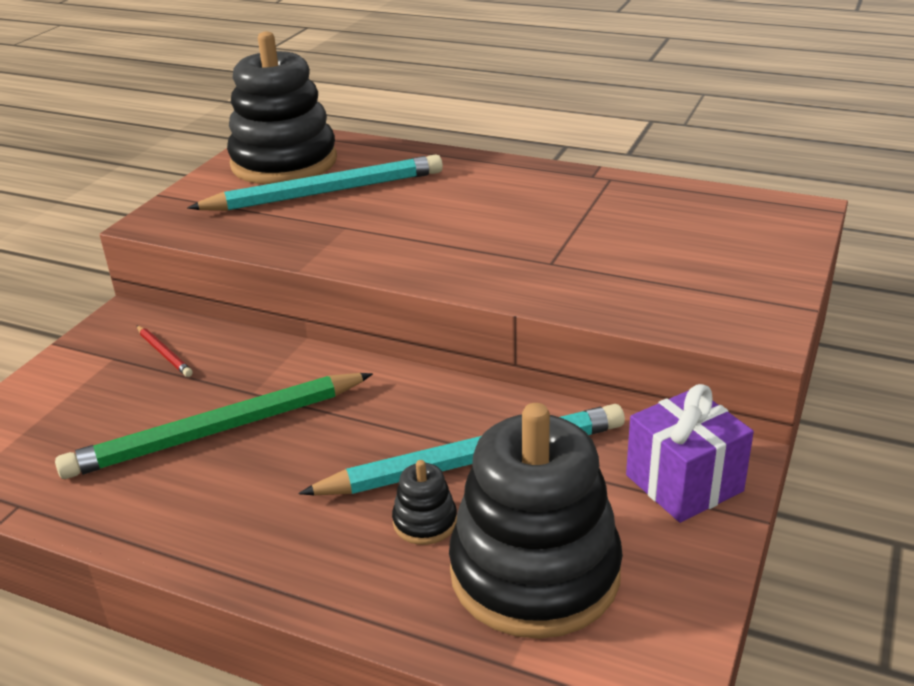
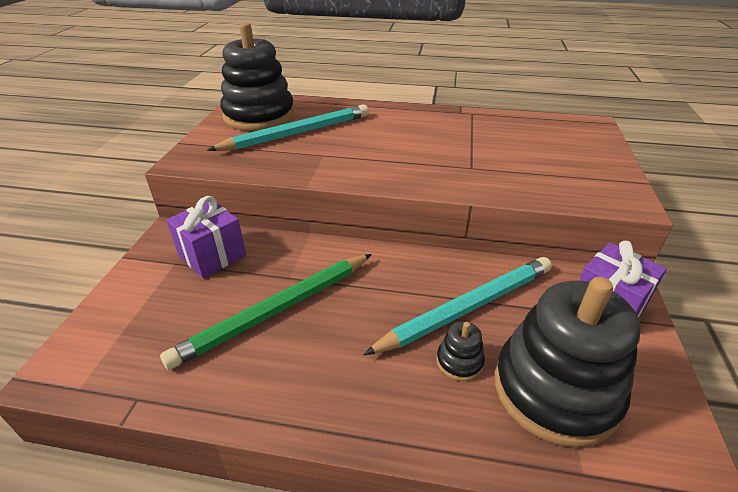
camera: 15 degrees left, 5 degrees up
(164, 353) = (212, 255): red pencil -> purple gift

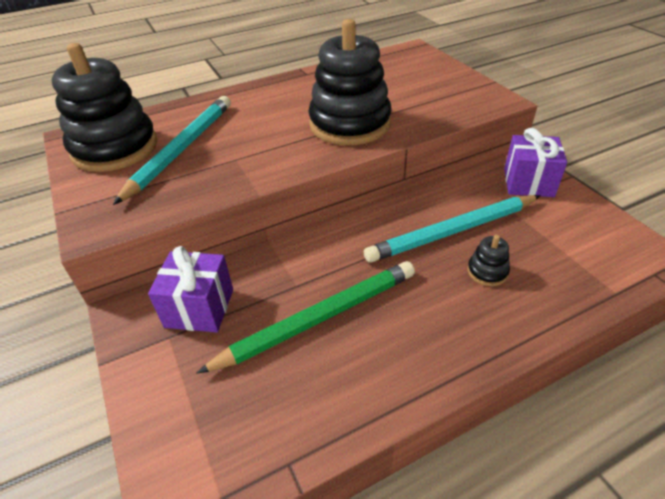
camera: 35 degrees left, 5 degrees up
(276, 311) = (319, 318): green pencil -> green pencil turned 135 degrees counterclockwise
(467, 307) = (452, 231): turquoise pencil -> turquoise pencil turned 135 degrees counterclockwise
(555, 390) = (556, 254): black stacking toy -> black stacking toy (350, 124)

